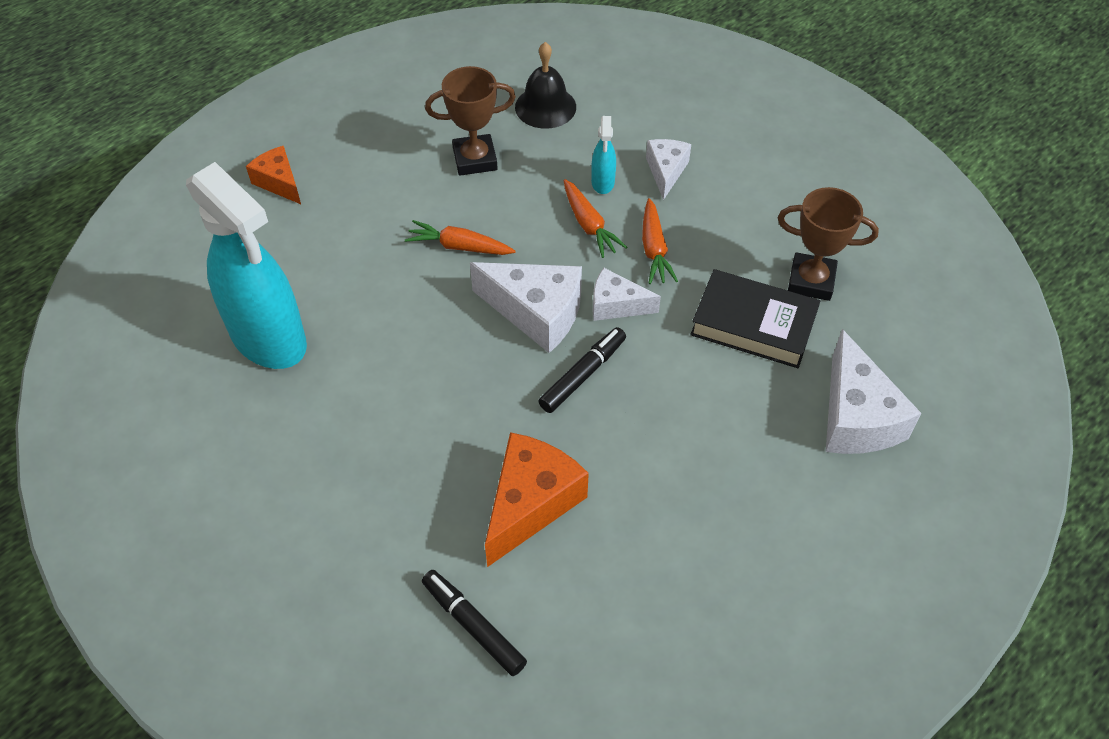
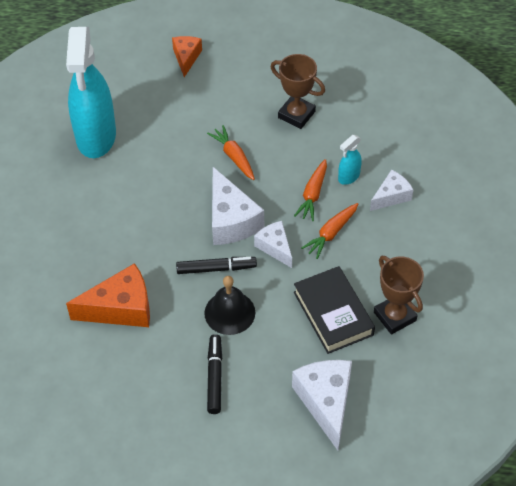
camera: 45 degrees right, 0 degrees up
(473, 626) = (36, 339): black marker -> black marker (214, 377)
(545, 107) = (370, 111): black bell -> black bell (229, 312)
(856, 417) = (326, 402): white cheese -> white cheese turned 135 degrees clockwise

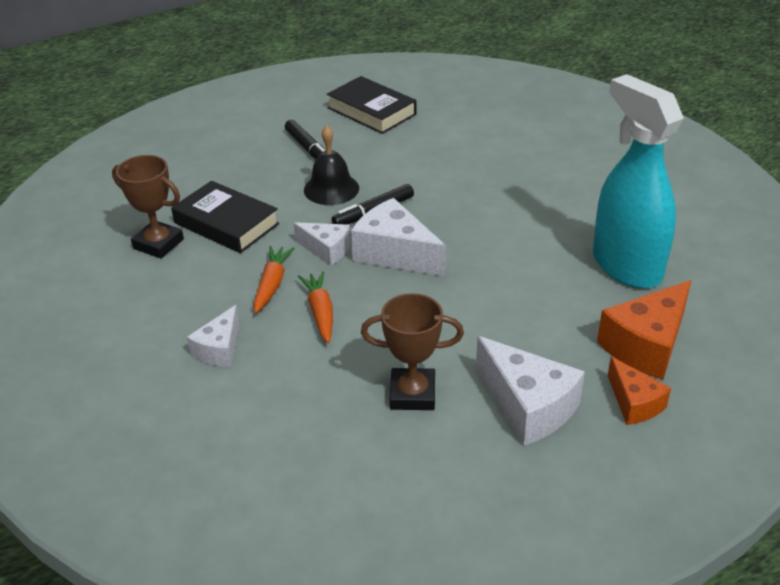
camera: 150 degrees right, 15 degrees down
(121, 308) = (435, 157): orange cheese -> orange cheese (646, 345)
(122, 406) = (371, 111): none -> black book
(234, 157) = (448, 312): orange carrot -> none
(326, 402) = (196, 168): white cheese -> white cheese (528, 406)
(348, 177) = (288, 348): turquoise spray bottle -> none

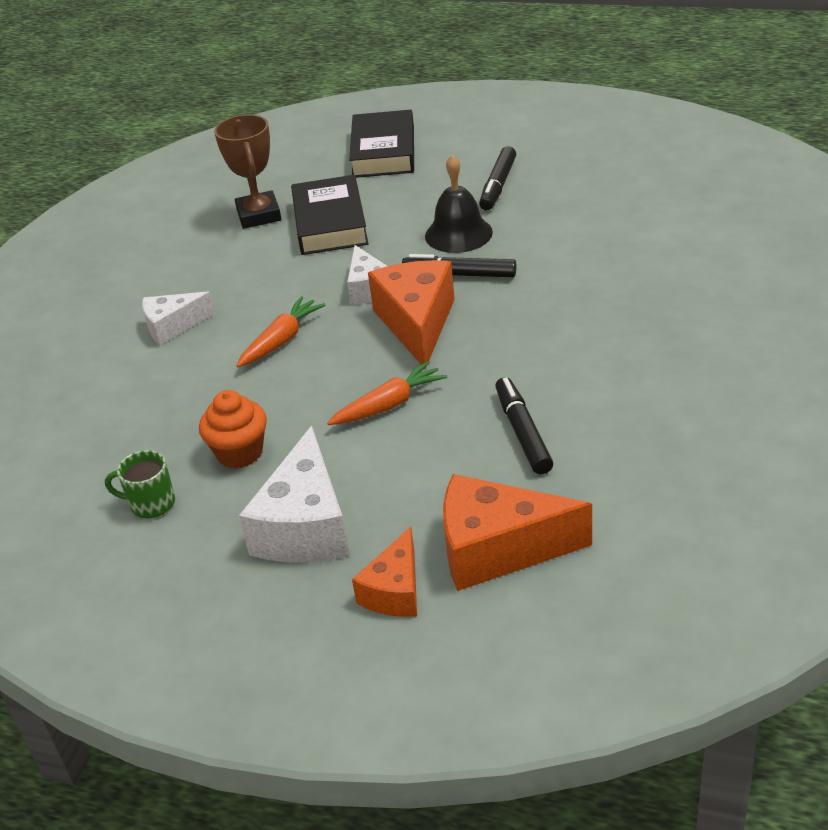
camera: 50 degrees right, 0 degrees up
(272, 284) = (284, 295): orange carrot -> orange carrot (389, 405)
(371, 111) = (615, 172): black book -> black book (383, 152)
(394, 253) = (417, 323): white cheese -> orange cheese
(407, 464) = (151, 504): none -> green mug
(412, 394) = (240, 452): brown trophy -> orange cupcake
(557, 278) = (522, 432): none -> black marker
(626, 266) = (611, 463): turquoise spray bottle -> none

